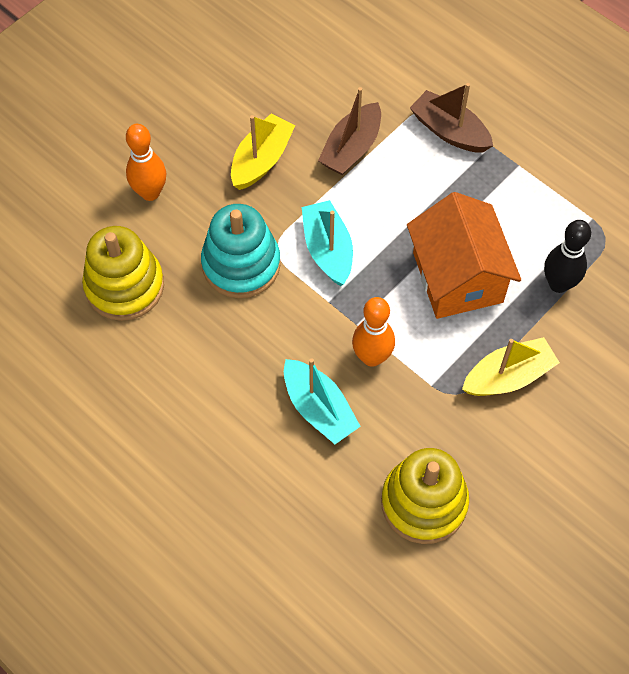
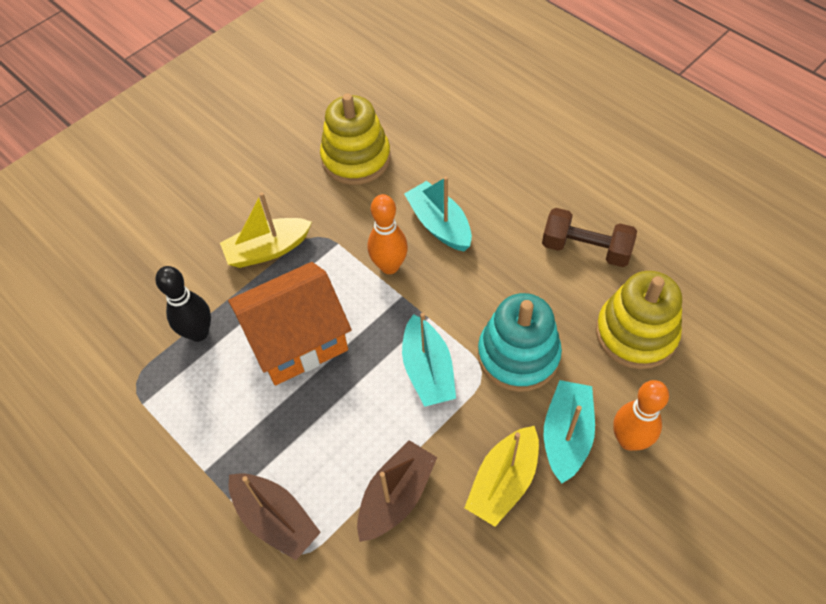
camera: 175 degrees left, 5 degrees down
(159, 378) = (585, 249): none -> brown dumbbell
(204, 196) = (566, 435): none -> turquoise boat
(457, 277) = (297, 340): orange house -> orange house turned 75 degrees clockwise

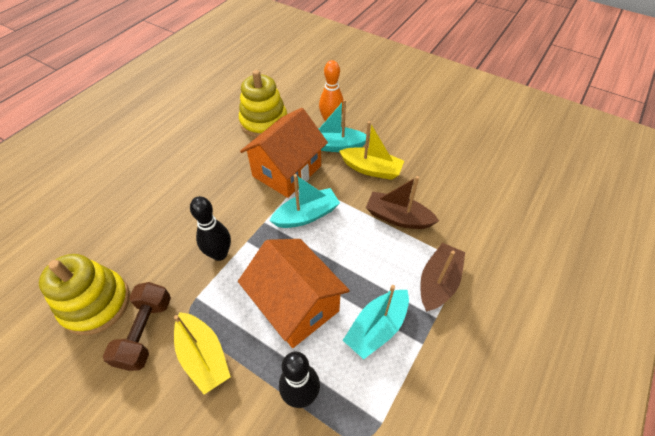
camera: 105 degrees left, 5 degrees down
(389, 266) = (219, 254): orange bowling pin -> black bowling pin
(439, 224) = (178, 228): turquoise boat -> turquoise boat (377, 328)
(518, 355) = (287, 171): turquoise stacking toy -> orange house
(585, 249) = (202, 146): brown dumbbell -> brown dumbbell (146, 332)

